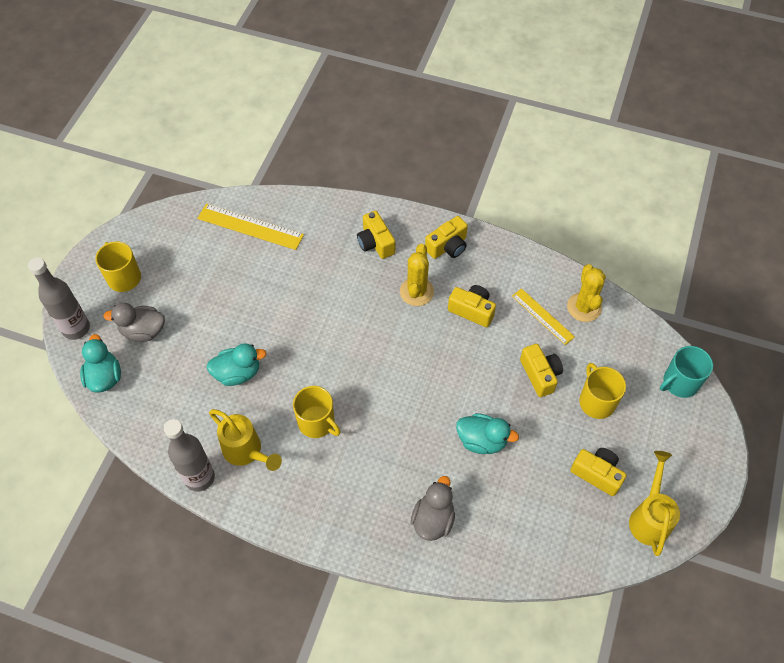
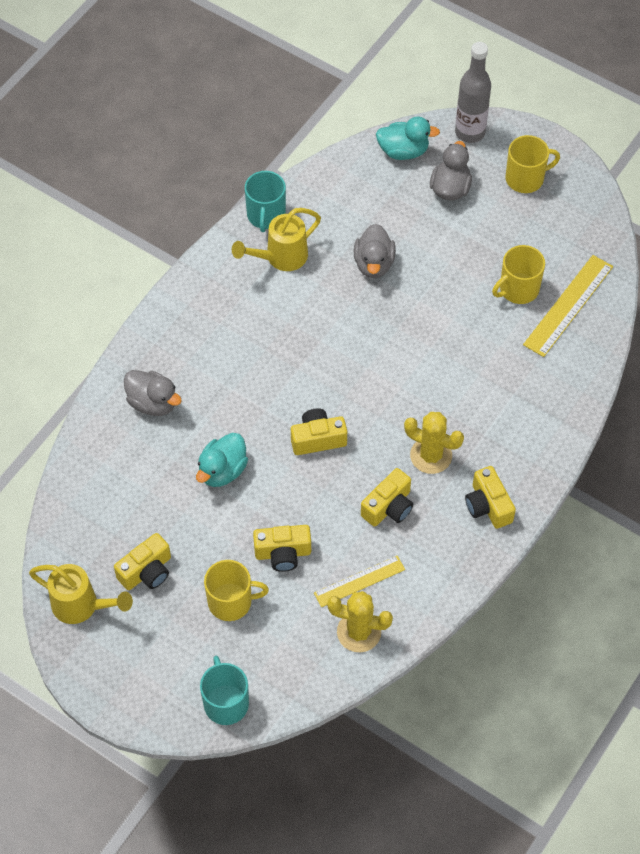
camera: 105 degrees right, 0 degrees up
(199, 477) = (266, 215): grey bottle -> turquoise mug
(238, 373) = (374, 264): turquoise duck -> grey duck
(317, 422) = (293, 324): yellow mug -> yellow mug (518, 289)
(375, 243) = (513, 429): yellow camera -> yellow camera (318, 439)

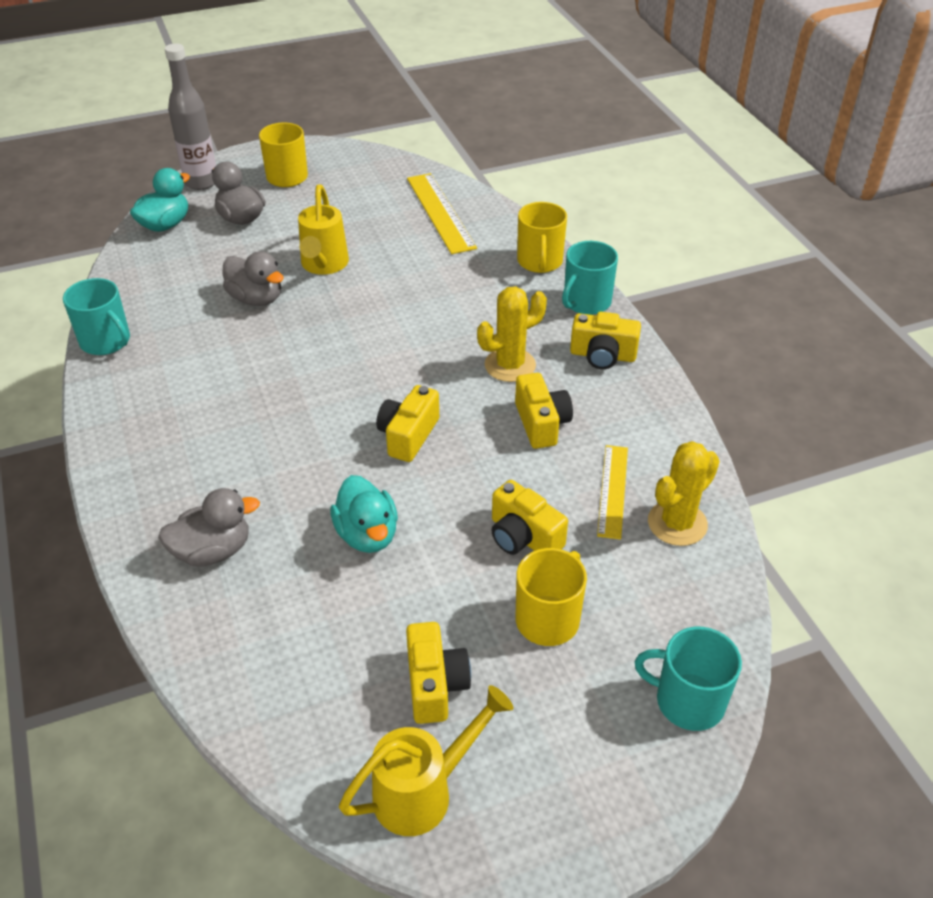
camera: 55 degrees left, 15 degrees down
(280, 258) = (166, 356): yellow watering can -> yellow watering can (323, 266)
(283, 553) = (523, 537): yellow camera -> yellow camera turned 105 degrees clockwise
(518, 289) = (391, 230): yellow mug -> yellow mug (540, 261)
(540, 463) = (586, 302): none -> turquoise mug

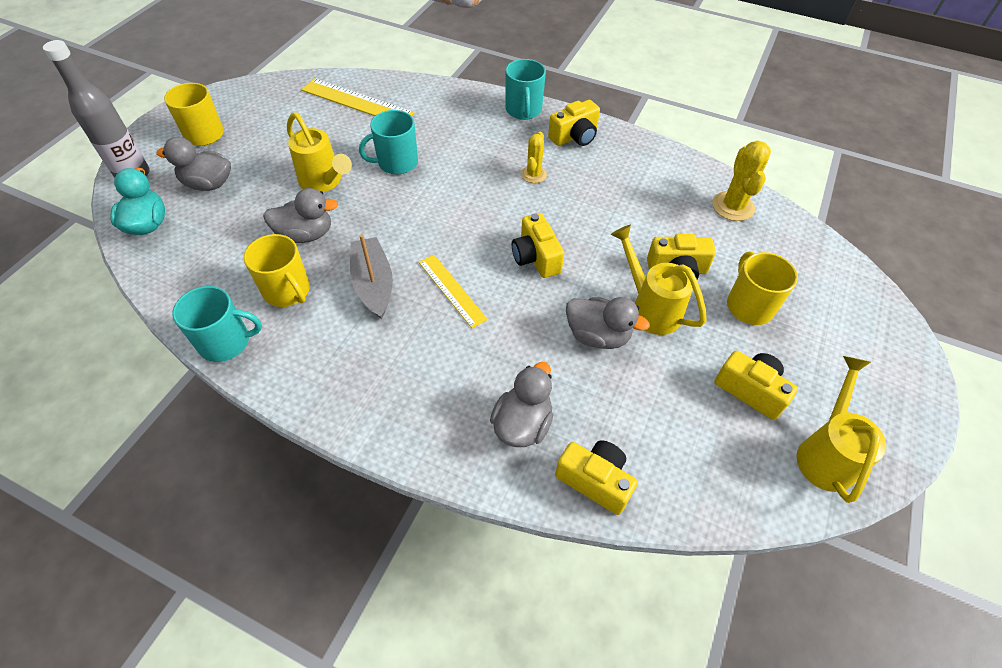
camera: 45 degrees left, 10 degrees up
(253, 368) = (373, 284): none -> grey boat
(367, 535) = (597, 335): turquoise duck -> grey duck
(448, 548) = (650, 307): none -> yellow watering can
(510, 365) = (533, 174): yellow cactus -> yellow cactus, size x0.64
(540, 261) = (464, 100): yellow mug -> yellow mug (287, 291)
(541, 423) = (597, 198): yellow camera -> yellow camera (595, 480)
(612, 491) = (682, 211): yellow ruler -> yellow ruler (451, 290)
(688, 701) = (857, 295): turquoise mug -> turquoise mug (396, 162)

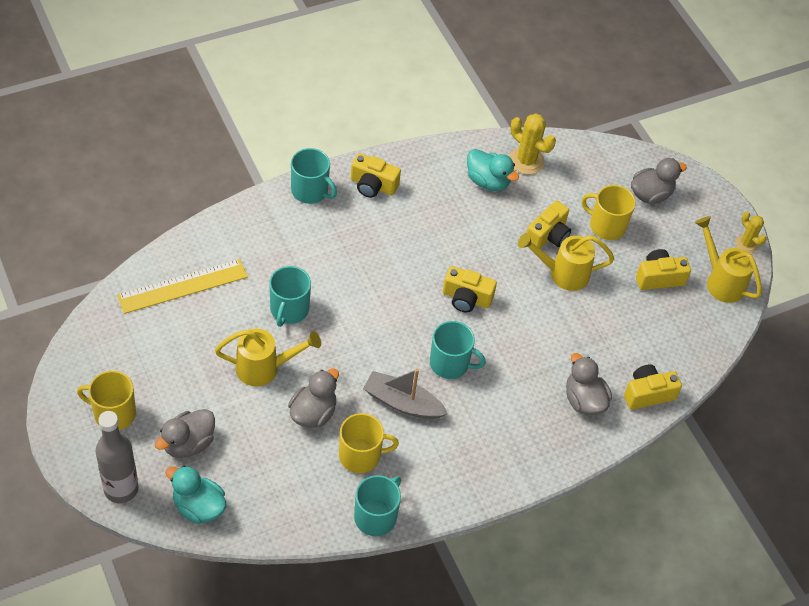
camera: 55 degrees left, 0 degrees up
(451, 290) = (450, 363): yellow ruler -> turquoise mug
(533, 174) = (387, 239): yellow cactus -> yellow cactus (746, 244)
(574, 136) = (373, 185): yellow camera -> yellow camera turned 105 degrees clockwise
(597, 335) = (558, 316): grey duck -> grey duck (650, 194)
(675, 196) = (488, 181): none -> turquoise duck

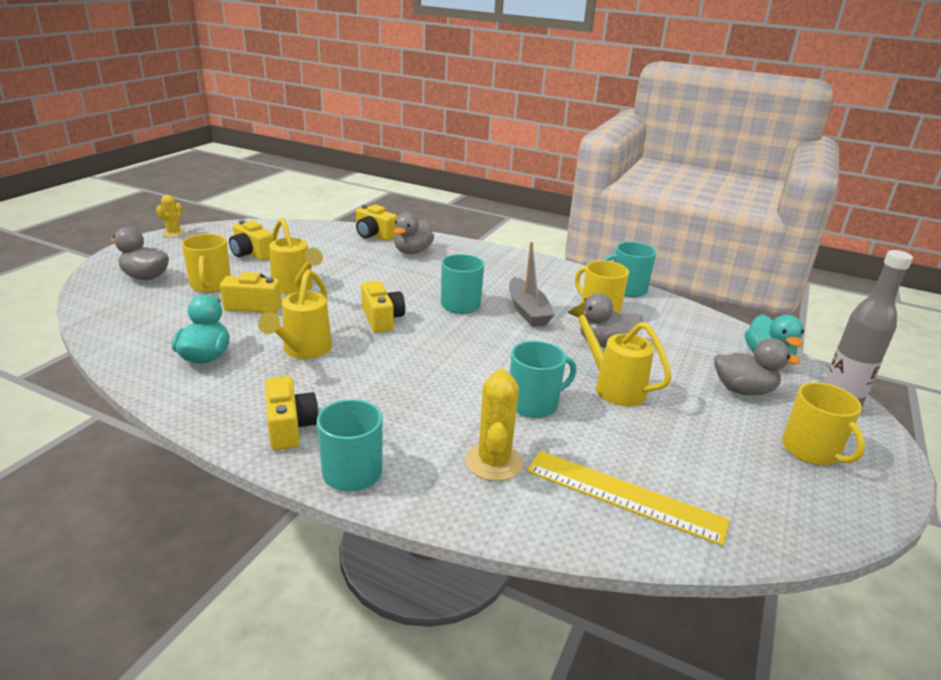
camera: 125 degrees left, 25 degrees down
(526, 161) = (149, 345): yellow cactus -> yellow cactus (494, 462)
(720, 280) = (228, 234): yellow watering can -> yellow watering can (303, 351)

